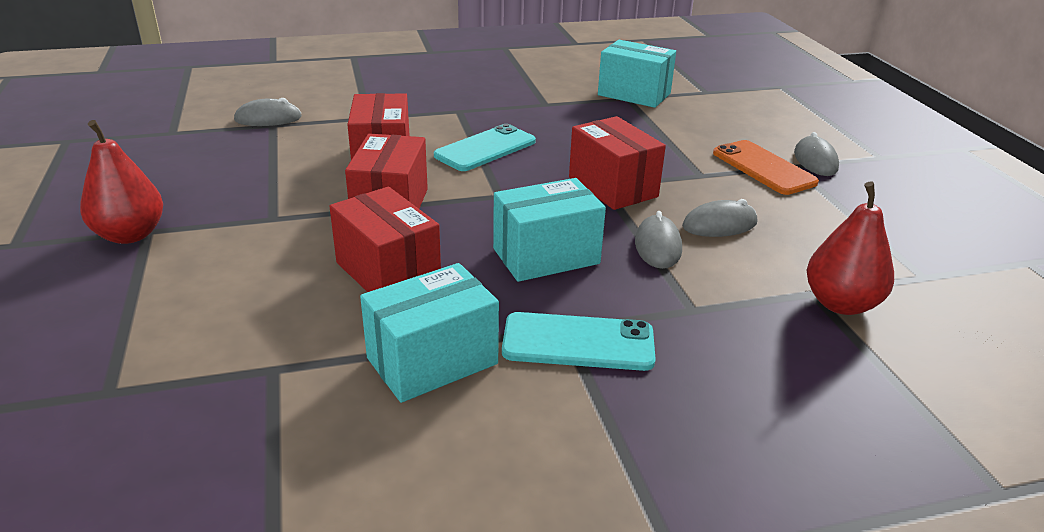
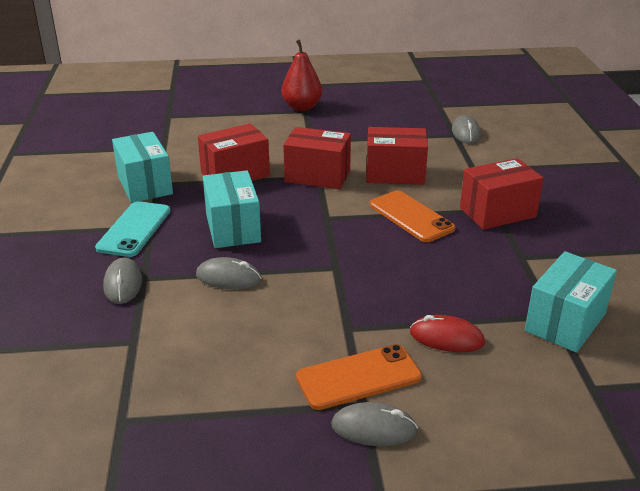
camera: 100 degrees right, 0 degrees up
(485, 149) = (411, 217): turquoise phone -> orange phone
(613, 187) = (331, 271): red box -> red box (497, 212)
(684, 134) = (446, 338): none -> red mouse
(719, 225) = (250, 317): grey mouse -> grey mouse (123, 284)
(840, 304) = (112, 351): red pear -> none

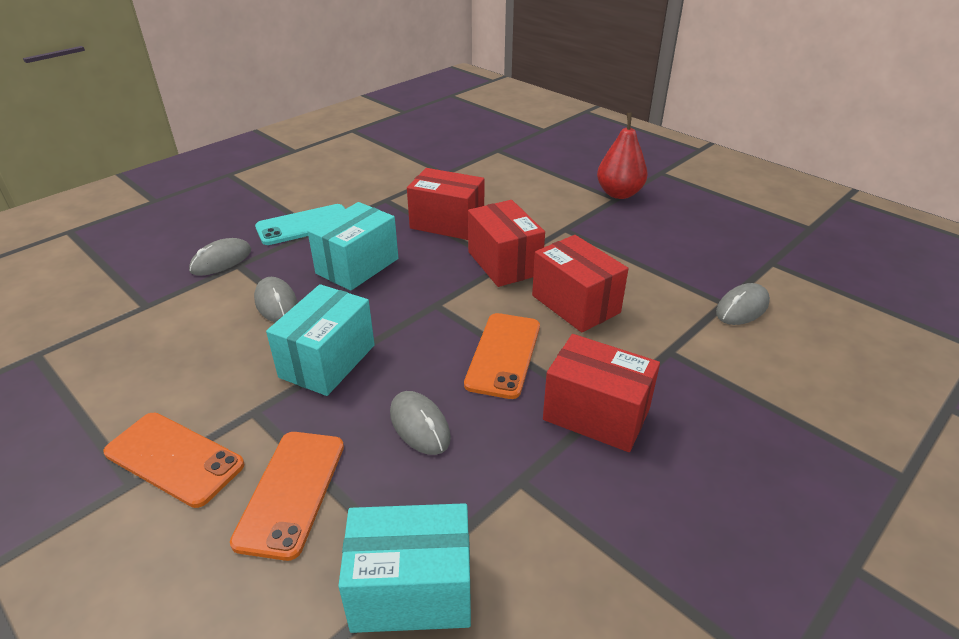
camera: 50 degrees right, 5 degrees up
(145, 185) = (375, 196): turquoise box -> turquoise box (327, 361)
(374, 428) = (94, 510): grey mouse -> grey mouse (419, 425)
(446, 338) = (291, 492): red mouse -> orange phone

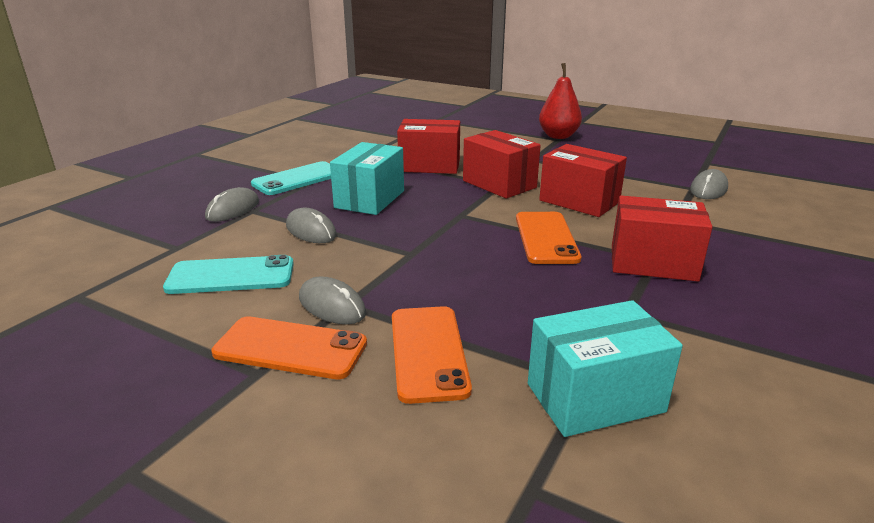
camera: 15 degrees left, 10 degrees down
(172, 353) = (231, 276): none -> turquoise phone
(327, 361) = (391, 261): turquoise box -> none
(419, 425) = (511, 291): grey mouse -> grey mouse (332, 305)

